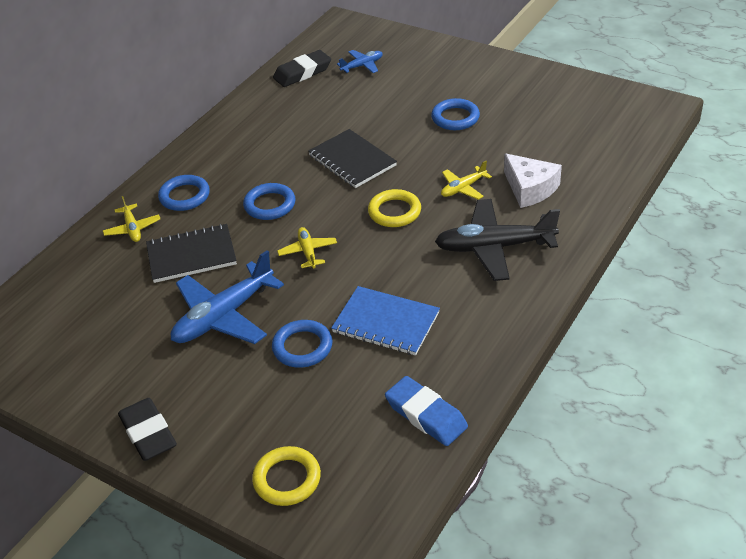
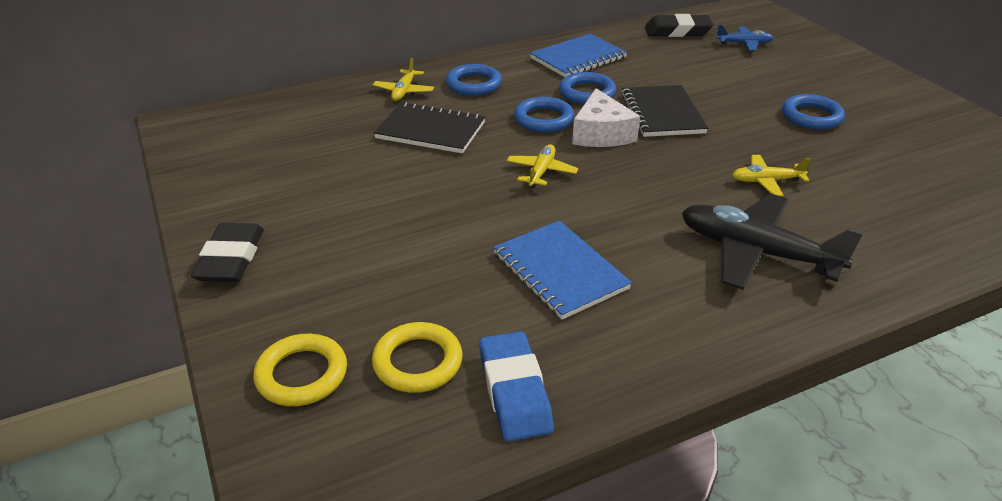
camera: 30 degrees right, 5 degrees down
(224, 316) = (406, 191): blue plane -> none
(246, 133) = (578, 58): none -> blue notebook
(302, 347) = (450, 253): blue ring -> blue ring (587, 93)
(394, 212) = (666, 173): yellow ring -> yellow ring (417, 362)
(530, 189) = (851, 212): white cheese -> white cheese (601, 133)

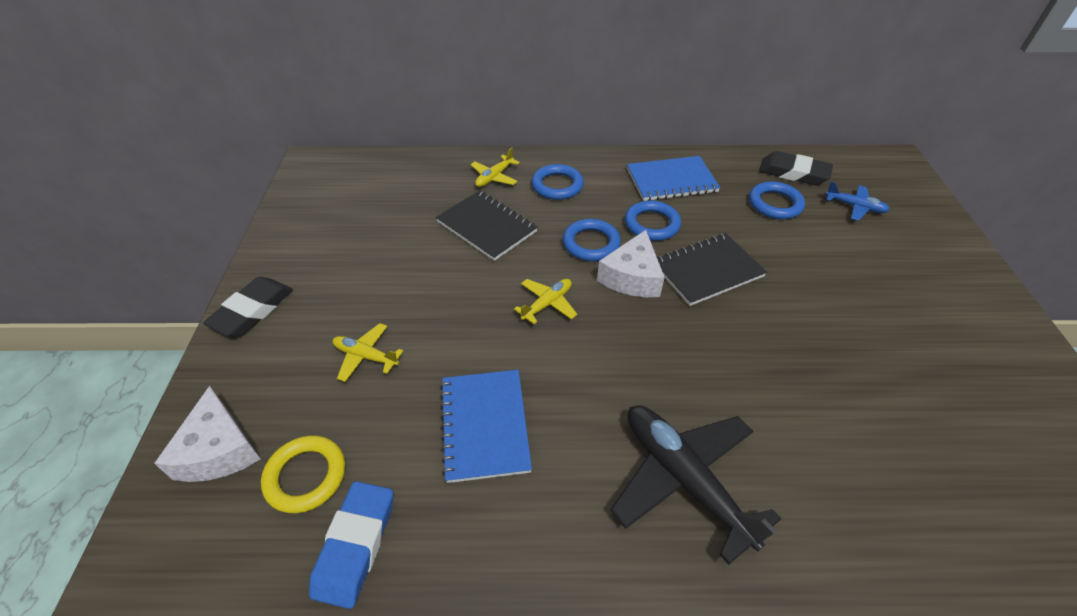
camera: 25 degrees right, 10 degrees up
(302, 374) = (219, 450): yellow ring -> white cheese
(662, 113) = (707, 270): black notebook -> black notebook turned 45 degrees clockwise
(766, 181) = (757, 392): yellow plane -> yellow plane (366, 356)
(811, 116) = (866, 323): blue ring -> blue ring (775, 204)

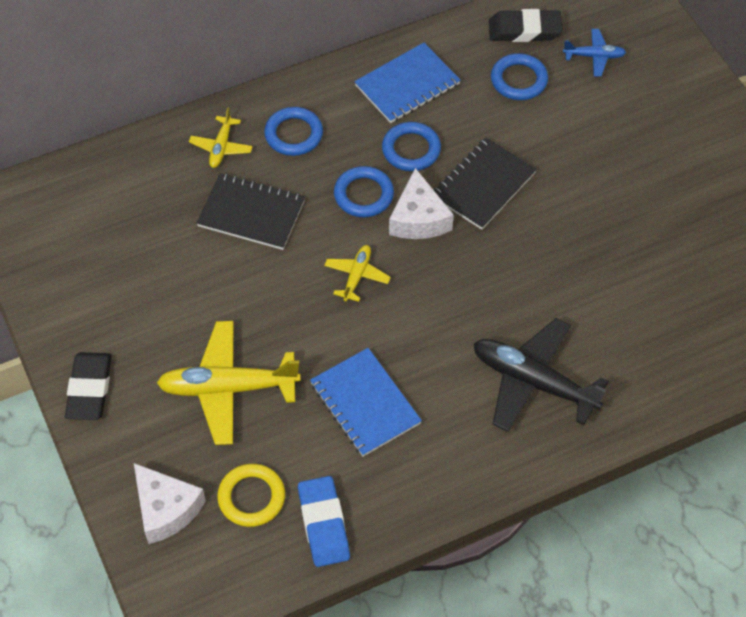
camera: 25 degrees left, 10 degrees up
(366, 356) = (228, 388): yellow plane -> yellow plane, size x1.97

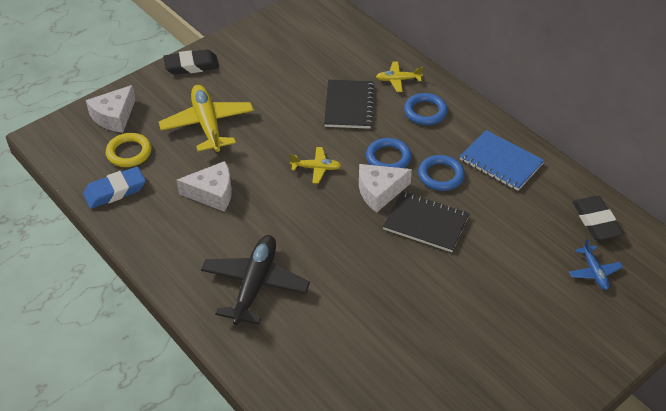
camera: 75 degrees right, 10 degrees down
(365, 403) = (212, 193): blue notebook -> white cheese
(519, 80) = (541, 226): blue ring -> none

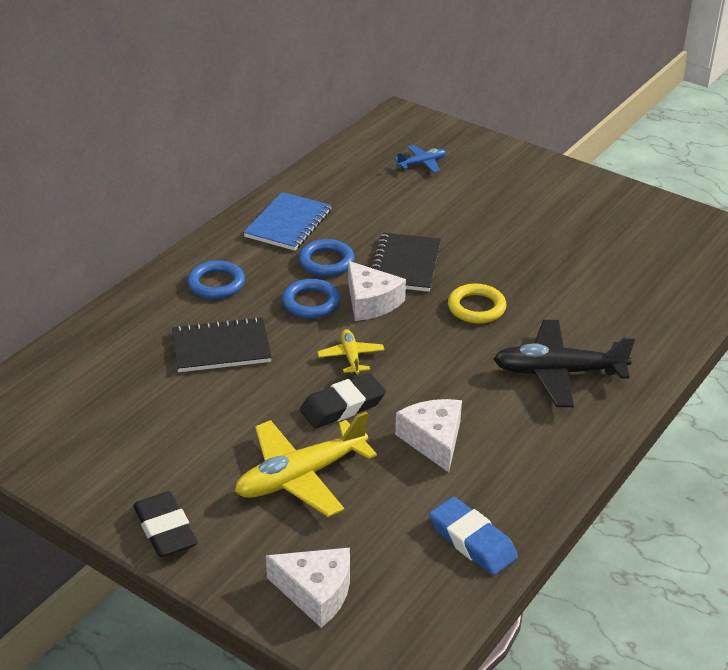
camera: 105 degrees left, 10 degrees down
(129, 152) = (390, 549): yellow ring -> yellow ring (476, 307)
(398, 80) = (156, 312): yellow plane -> none
(595, 221) = (354, 164): black eraser -> black eraser (342, 406)

